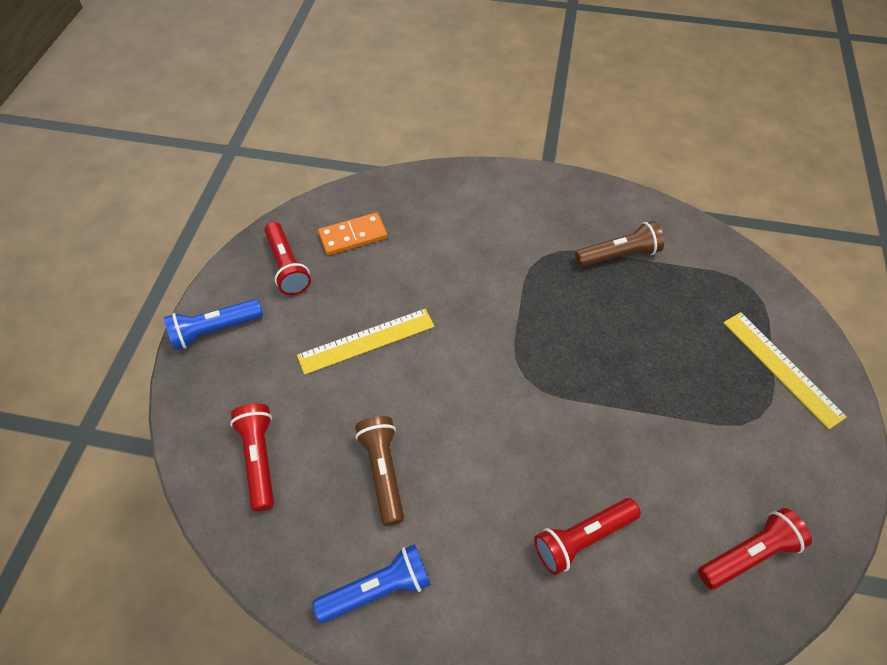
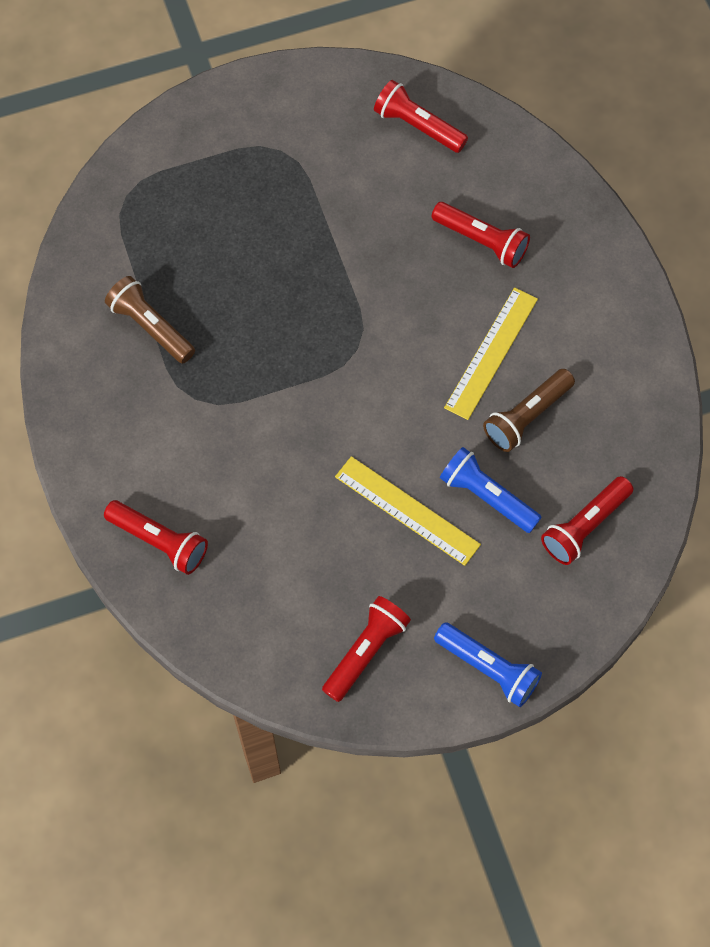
camera: 120 degrees left, 10 degrees up
(353, 236) = (281, 609): orange domino -> none
(377, 589) = (621, 365): blue flashlight -> blue flashlight (487, 496)
(447, 195) = (159, 541): none -> red flashlight
(782, 368) = (215, 146): yellow ruler -> yellow ruler (491, 353)

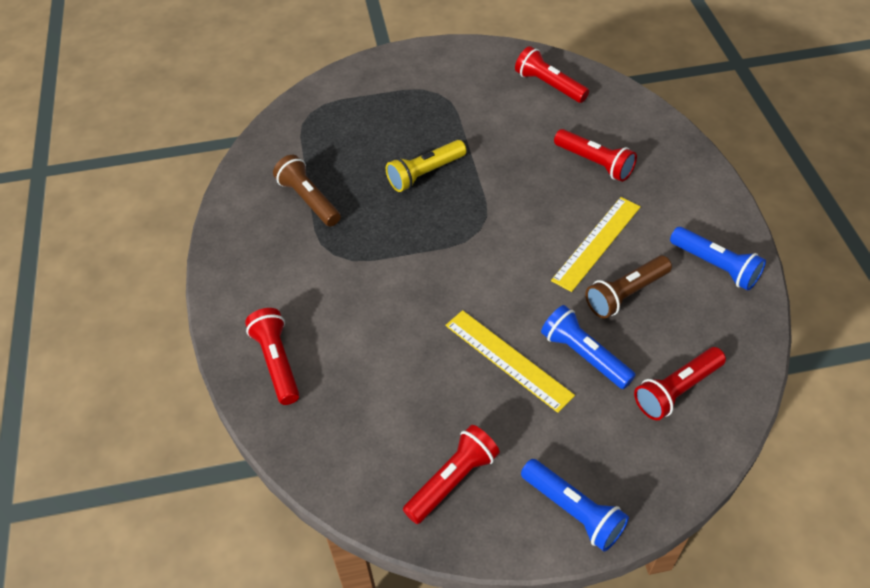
camera: 10 degrees right, 15 degrees down
(159, 541) = (277, 362): red flashlight -> red flashlight turned 150 degrees counterclockwise
(283, 275) = (425, 174): none -> yellow flashlight
(622, 370) = (715, 266): none -> blue flashlight

